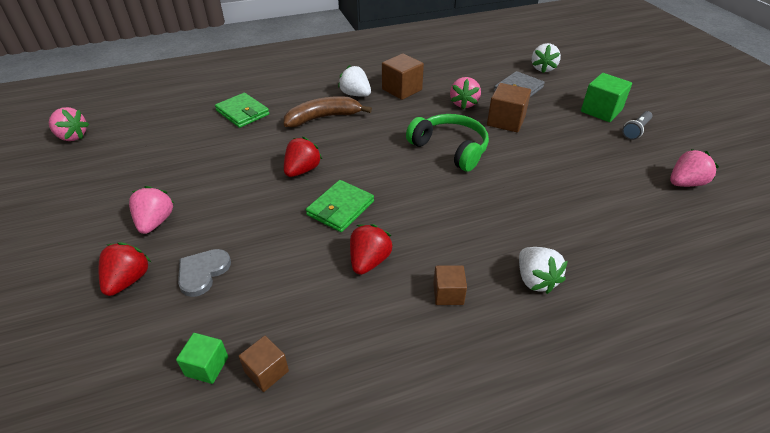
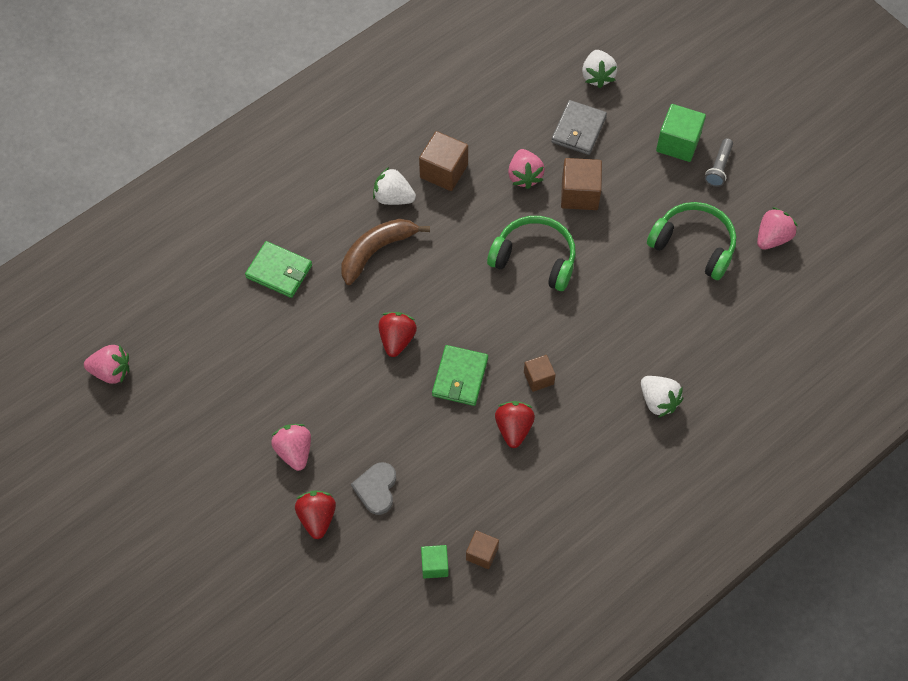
camera: 20 degrees left, 20 degrees up
(448, 294) = (592, 439): brown cube -> brown cube (538, 378)
(603, 171) = (694, 245): none -> green headphones

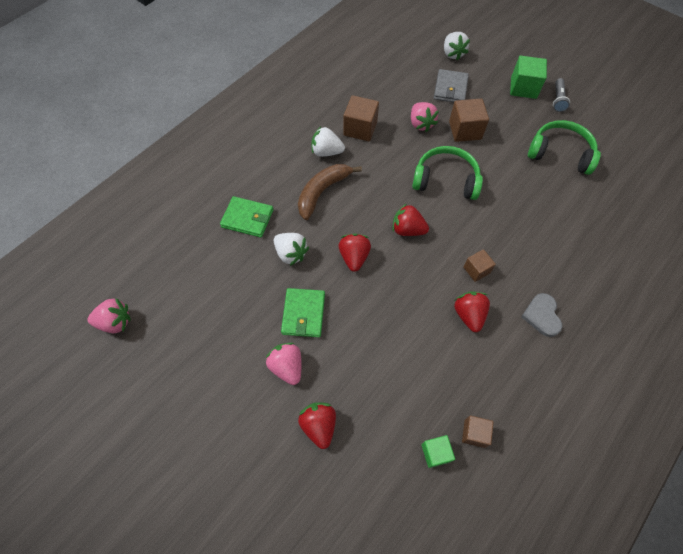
camera: 10 degrees left, 0 degrees up
(376, 489) = (366, 388): grey heart -> grey heart (542, 315)
(460, 377) = (413, 279): green wallet -> green wallet (303, 314)
(469, 316) = (407, 230): none -> red strawberry
(658, 401) = (577, 273): white strawberry -> white strawberry (291, 253)
(772, 238) = (614, 140): pink strawberry -> none

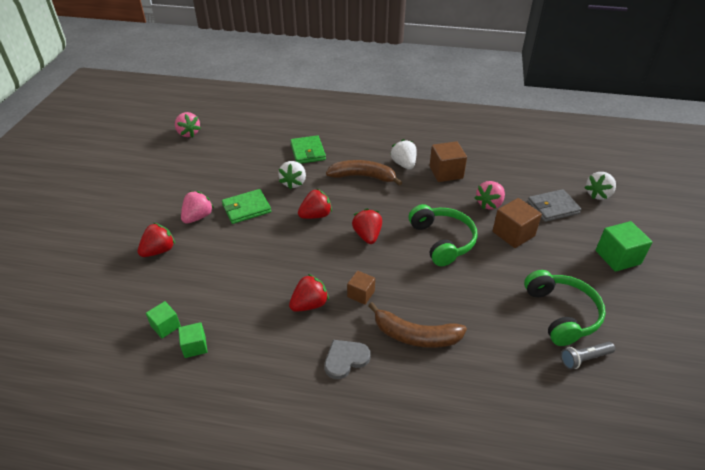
camera: 60 degrees right, 20 degrees down
(474, 433) = (195, 346): brown cube -> green cube
(539, 255) = (415, 336): none -> brown banana
(558, 99) = (635, 289): grey flashlight -> grey flashlight (584, 359)

